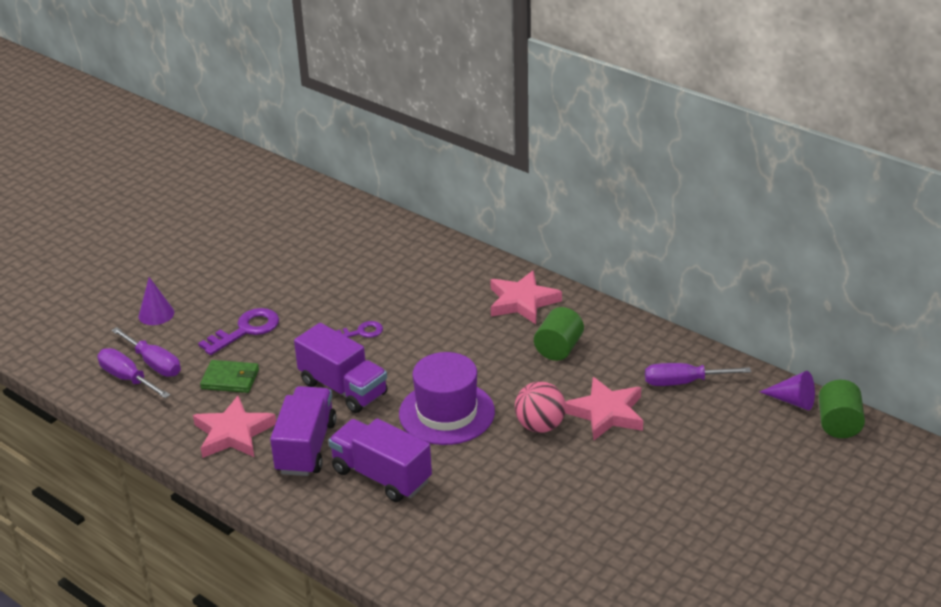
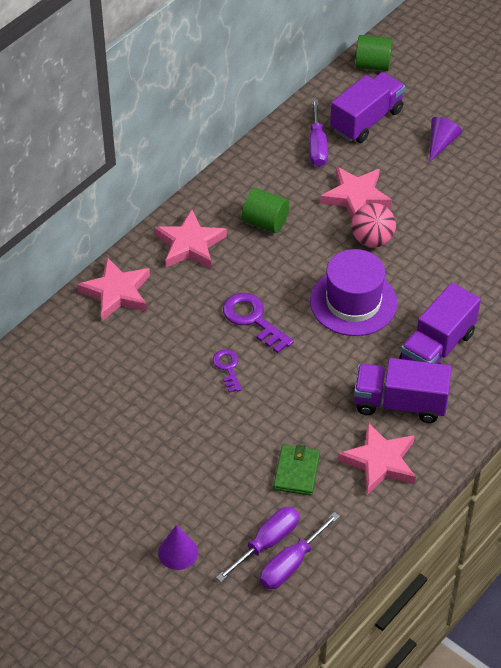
camera: 90 degrees left, 15 degrees up
(246, 330) = (215, 465): purple key -> purple key (253, 319)
(343, 388) = (315, 379): purple truck -> purple truck (366, 120)
(456, 263) = (116, 292): none -> pink star
(793, 401) = (343, 85): purple cone -> purple cone (441, 143)

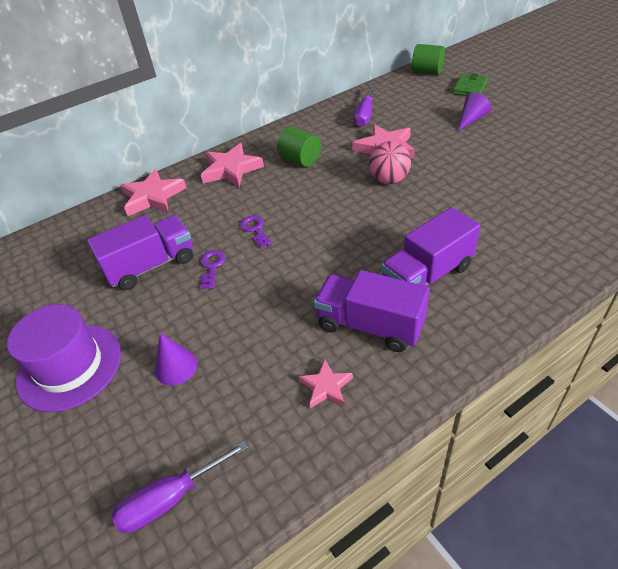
camera: 20 degrees right, 5 degrees down
(178, 552) = (56, 452): purple cone -> purple cone (176, 367)
(253, 319) = (255, 229): purple key -> purple key, size x0.61
(267, 542) = (157, 462): purple screwdriver -> none
(297, 472) = (230, 381): green wallet -> green wallet (470, 88)
(353, 302) = (354, 226): purple hat -> purple hat (70, 366)
(366, 120) = (411, 102): purple truck -> purple truck (151, 266)
(379, 462) = (326, 387): pink star -> pink star, size x0.57

